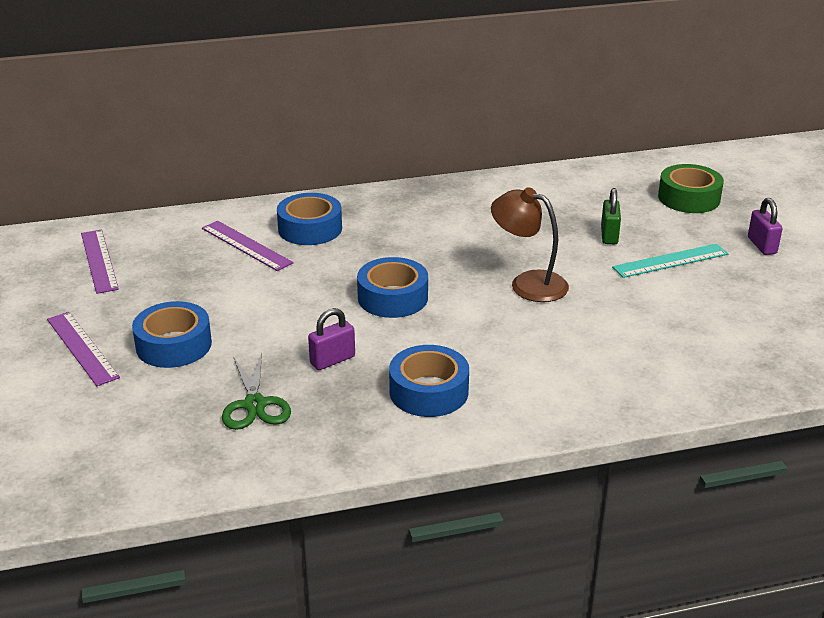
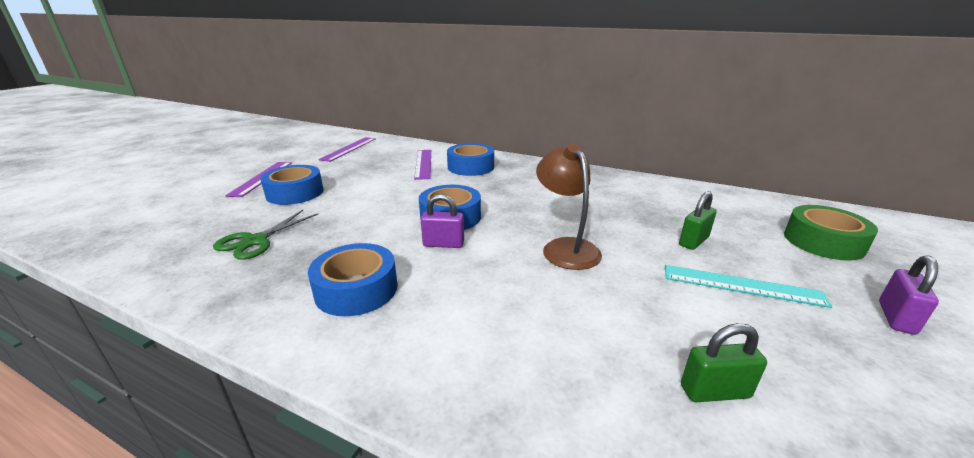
camera: 40 degrees right, 5 degrees down
(332, 360) = (345, 237): purple padlock -> purple padlock (443, 244)
(712, 336) = (714, 391): none -> green padlock

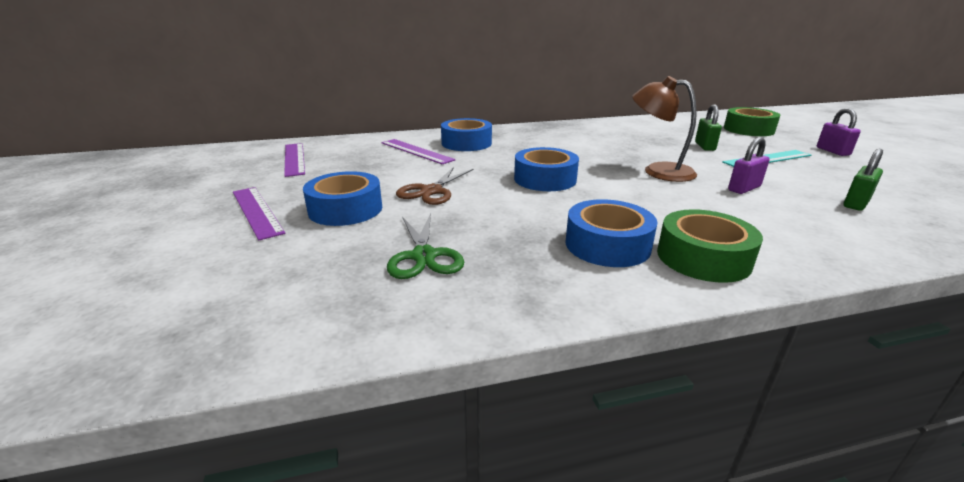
camera: 40 degrees left, 0 degrees up
(361, 198) = (431, 191): none -> brown scissors
(389, 340) = (703, 258): none -> green tape
(443, 244) = (586, 196): purple padlock -> purple padlock (744, 188)

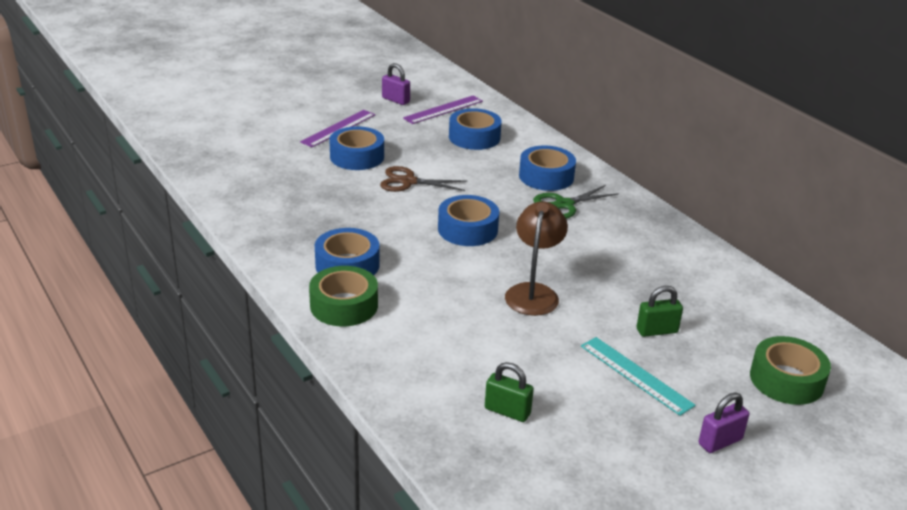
camera: 70 degrees right, 5 degrees up
(368, 155) = (474, 137): none -> blue tape
(416, 151) = (501, 156): purple ruler -> none
(423, 256) = (302, 198): green scissors -> green scissors (564, 204)
(744, 188) = (511, 343): purple padlock -> purple padlock (396, 100)

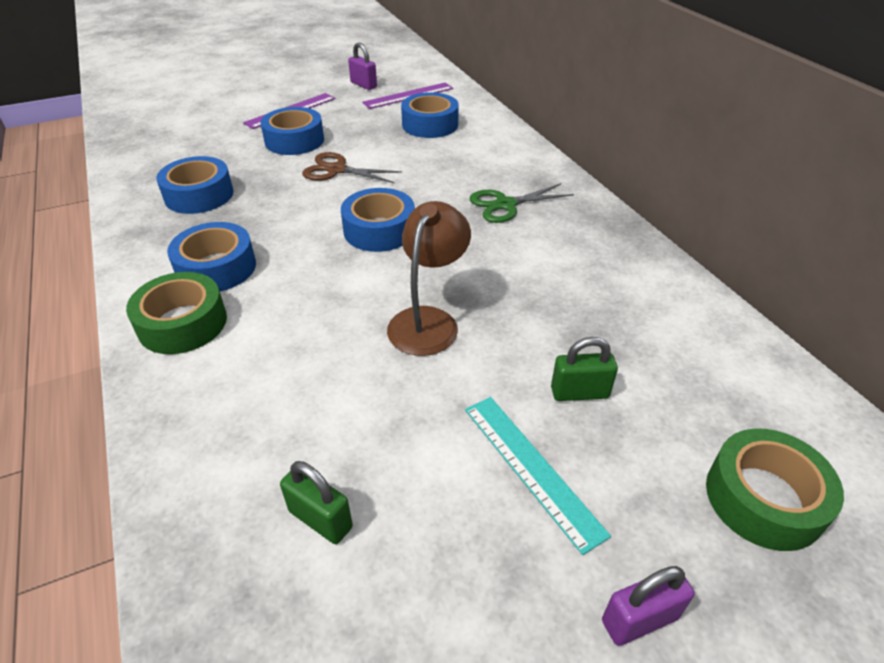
camera: 10 degrees right, 10 degrees up
(546, 176) = (495, 171): blue tape -> blue tape (199, 195)

